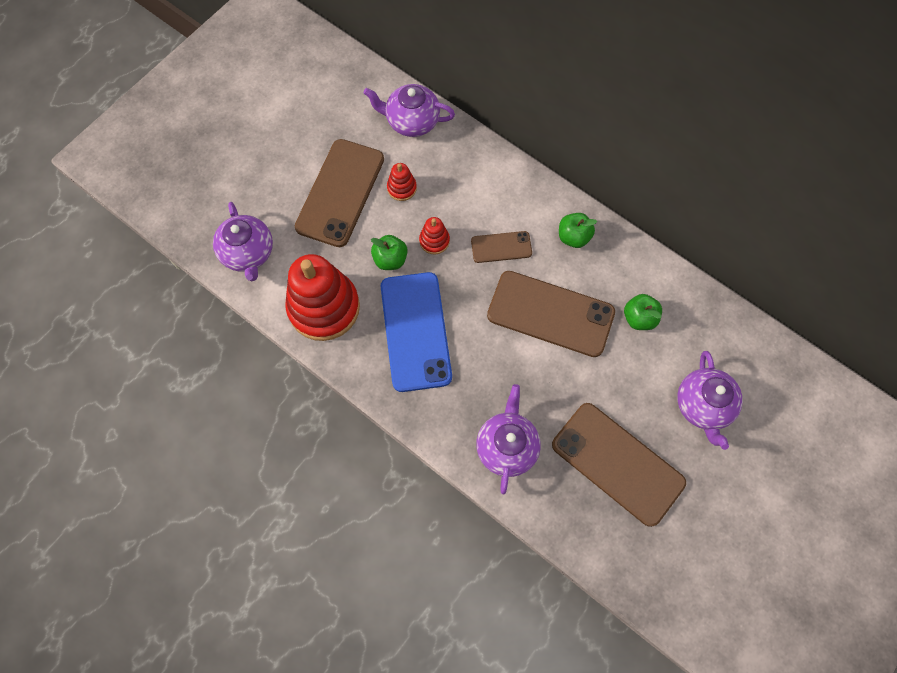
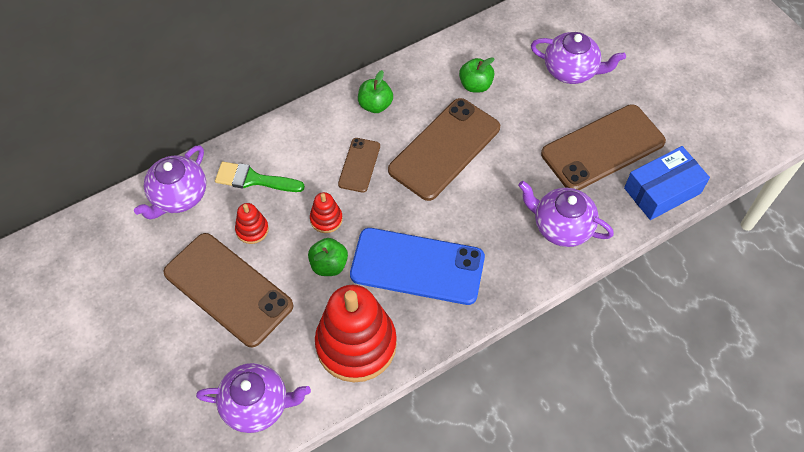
camera: 70 degrees left, 10 degrees down
(451, 169) = (253, 179): none -> green brush
(590, 537) = (662, 191): none -> blue box

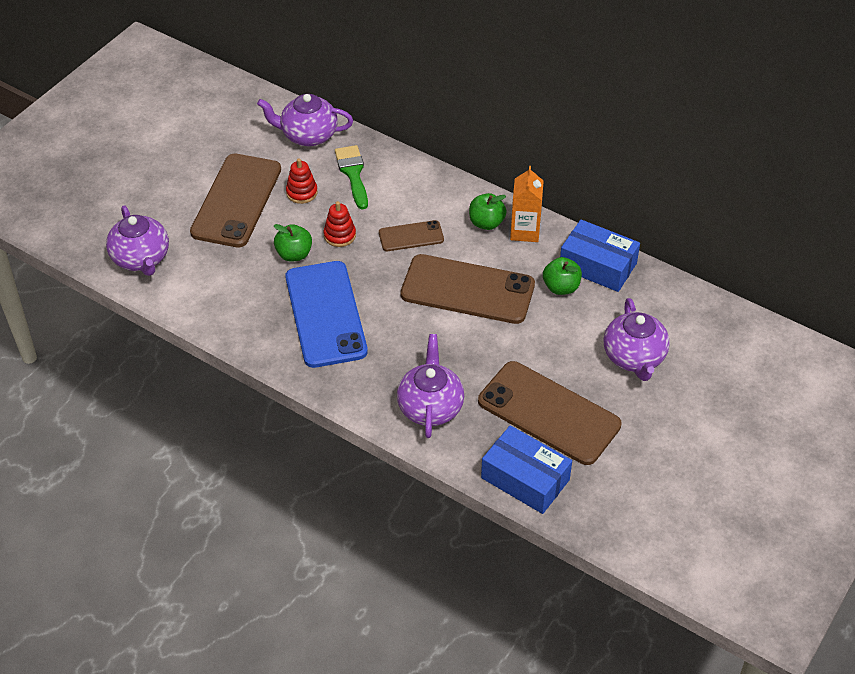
camera: 65 degrees right, 10 degrees down
(356, 344) = (226, 300): red stacking toy -> none
(400, 83) = (525, 231): none -> orange carton
(465, 52) = (597, 266): none -> blue box

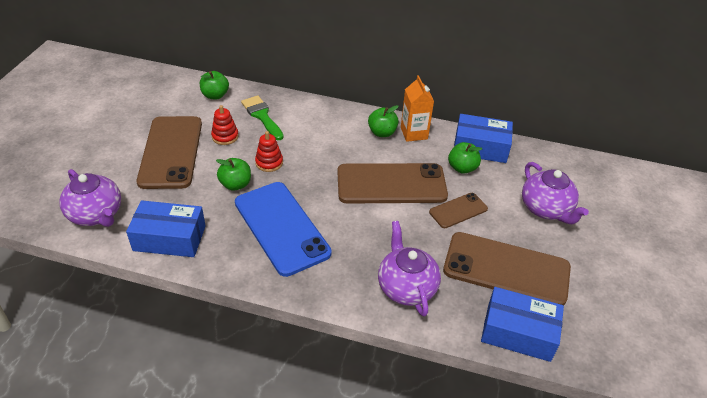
camera: 20 degrees left, 5 degrees down
(207, 300) = (169, 238): none -> blue box
(308, 135) = (215, 95): purple teapot -> green apple
(411, 236) = (327, 153): brown phone -> brown phone (458, 210)

